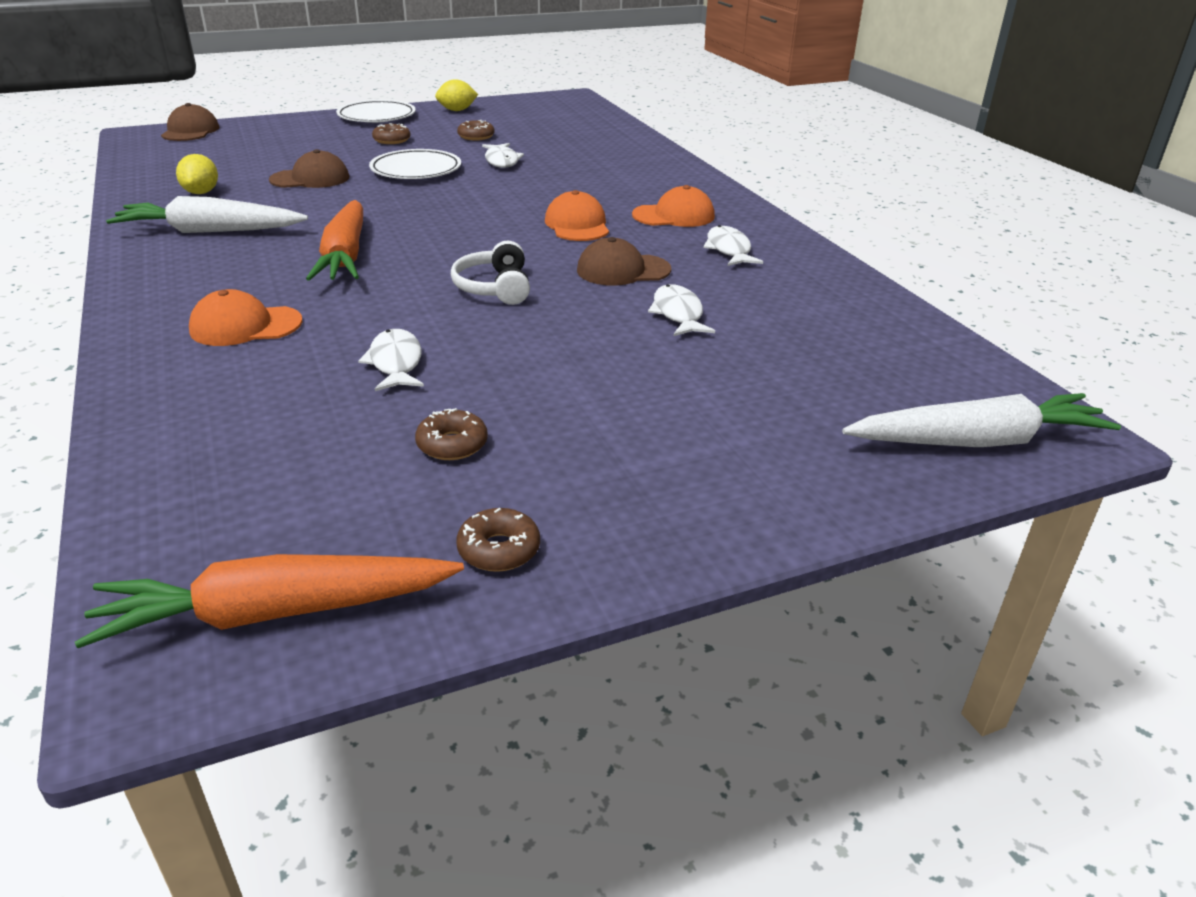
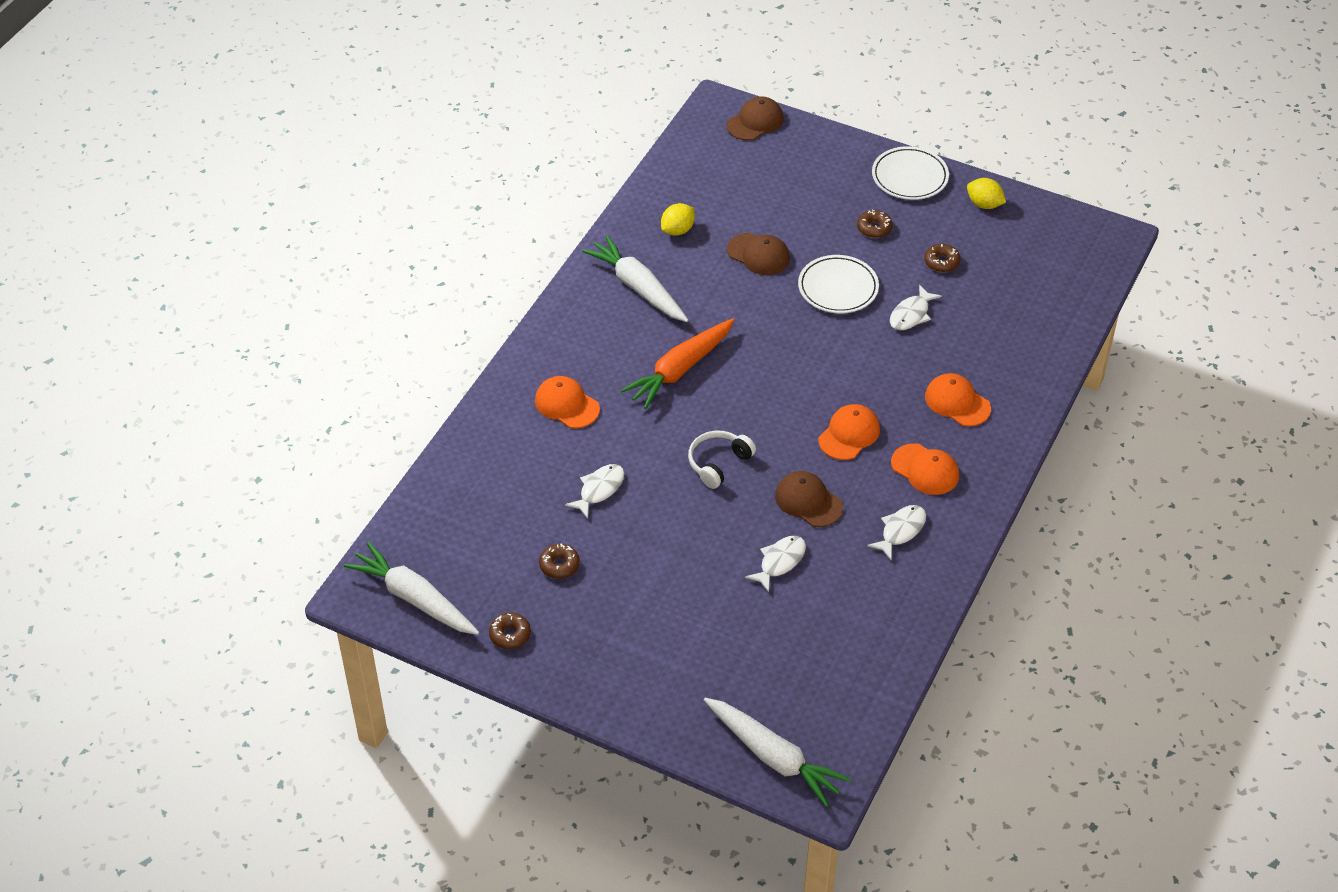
camera: 50 degrees right, 15 degrees up
(275, 613) = (414, 598): orange carrot -> white carrot
(623, 181) = (957, 402): none -> orange cap

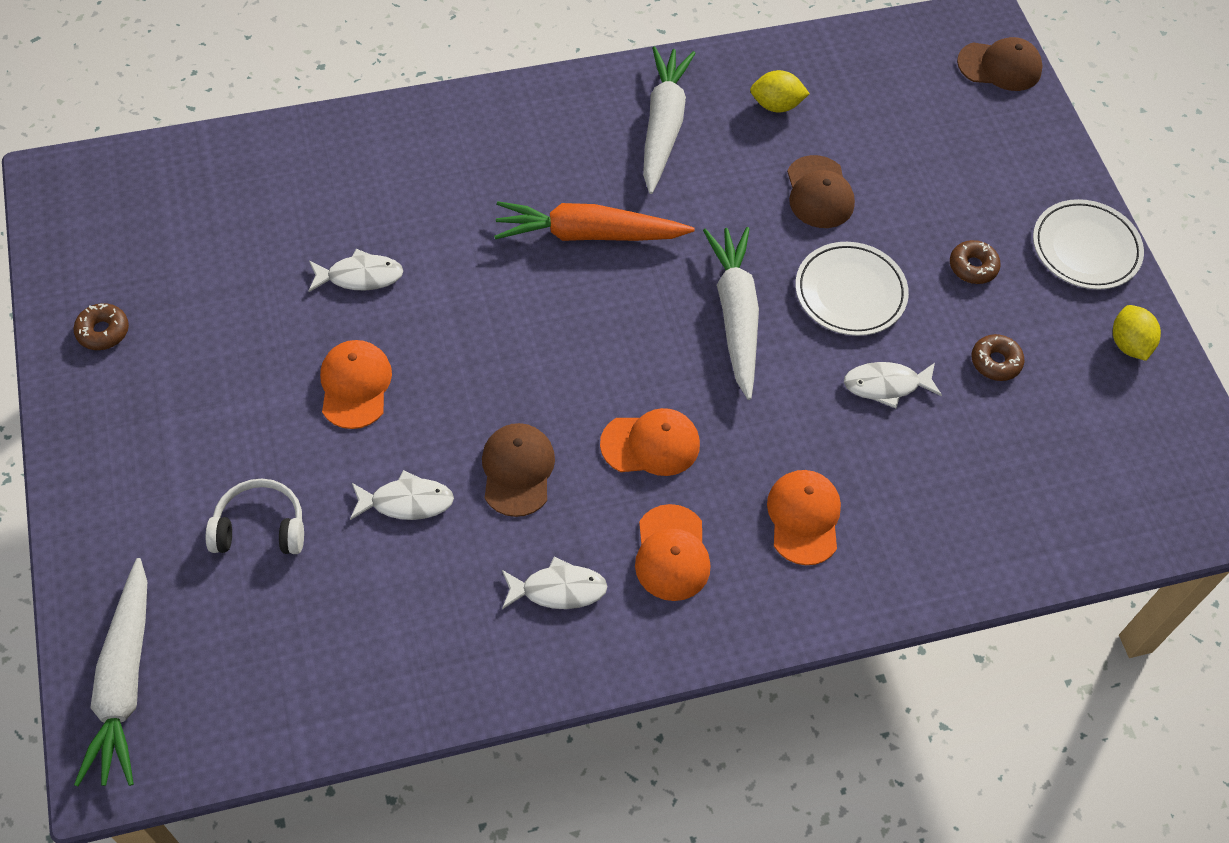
camera: 45 degrees right, 10 degrees up
(414, 598) = (86, 225): white carrot -> white carrot (735, 315)
(559, 565) = (229, 311): brown donut -> none
(567, 404) = (447, 175): orange cap -> orange cap (355, 385)
(718, 463) = (493, 353): white headphones -> white headphones (260, 527)

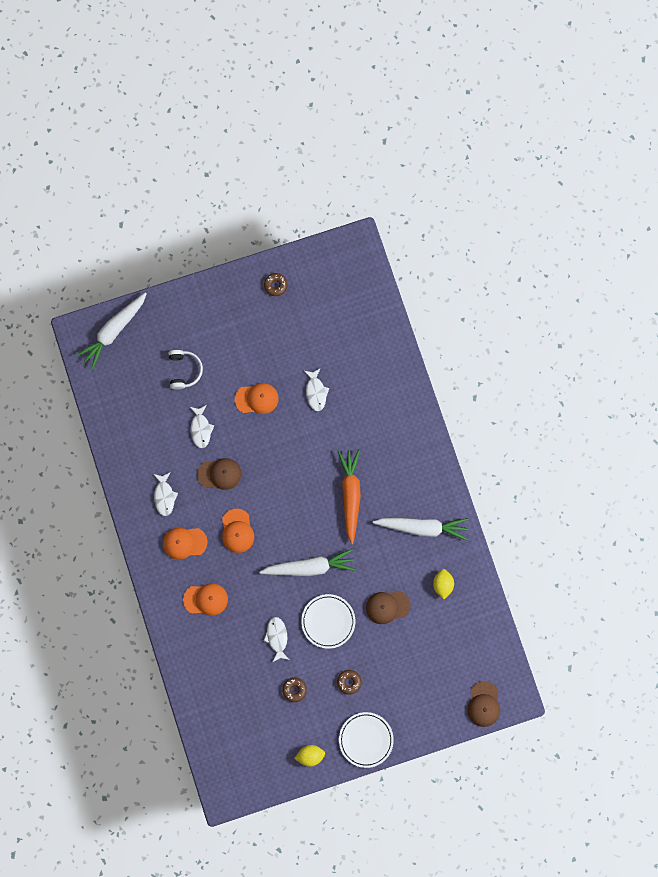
camera: 90 degrees right, 20 degrees up
(124, 682) = (114, 331): white carrot -> white carrot turned 45 degrees counterclockwise

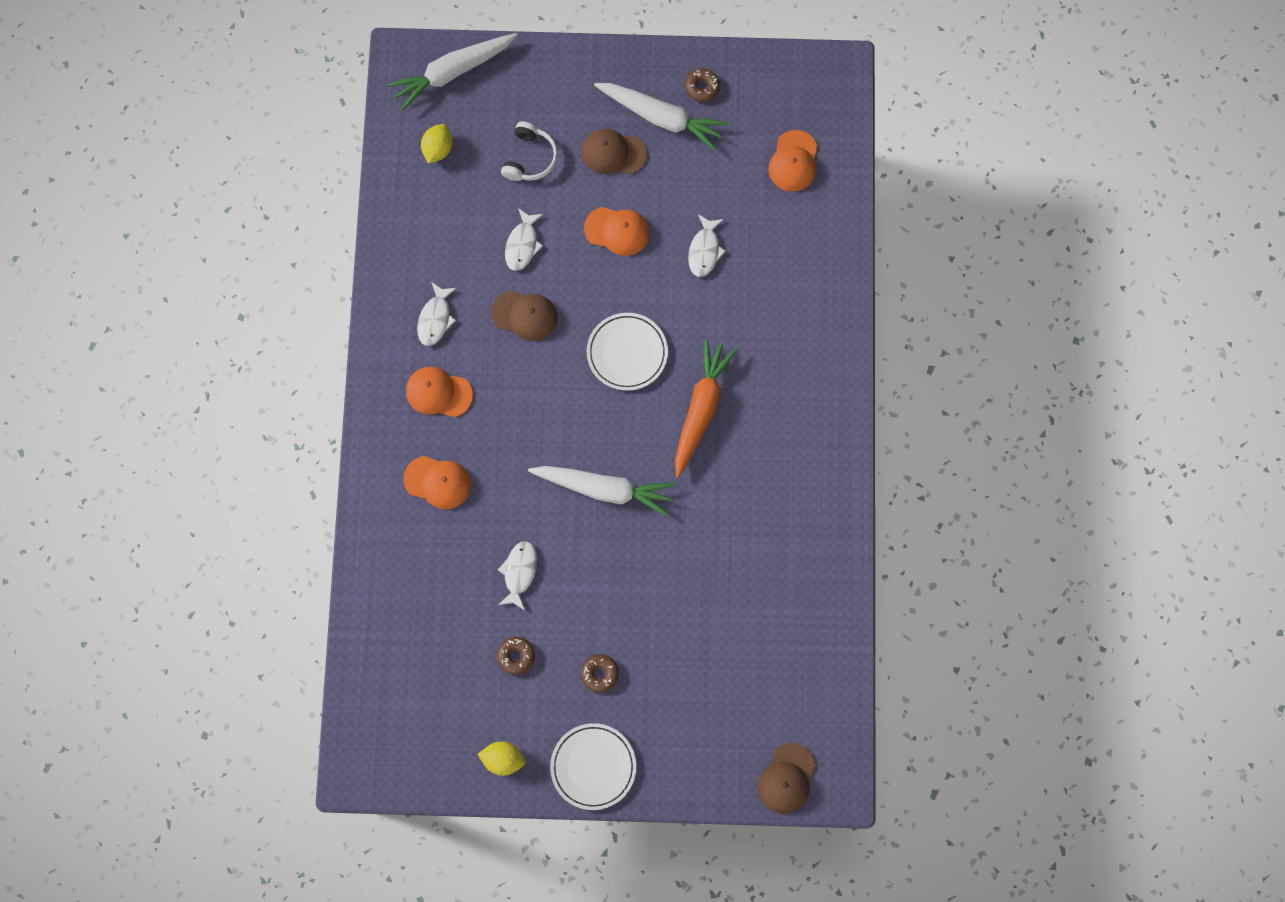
camera: 20 degrees right, 5 degrees down
(237, 531) = (519, 402): orange cap -> orange cap (793, 161)
(328, 621) = (602, 576): white plate -> white plate (627, 353)
(387, 606) = (696, 586): brown cap -> brown cap (613, 153)
(422, 527) = (789, 491): white carrot -> white carrot (661, 118)
(442, 584) = (789, 583): yellow lemon -> yellow lemon (438, 149)

